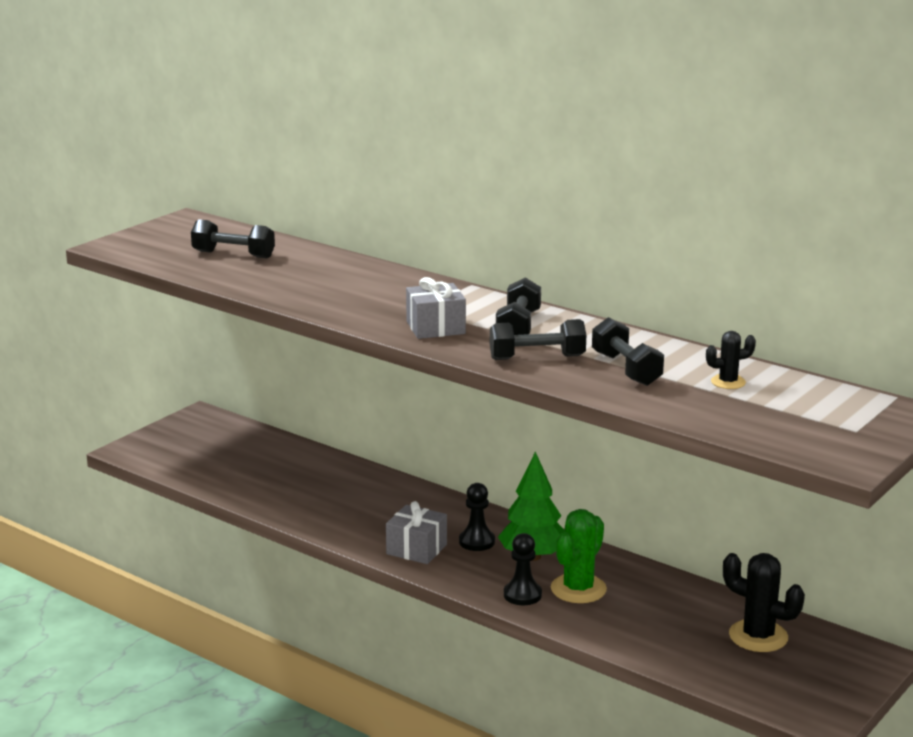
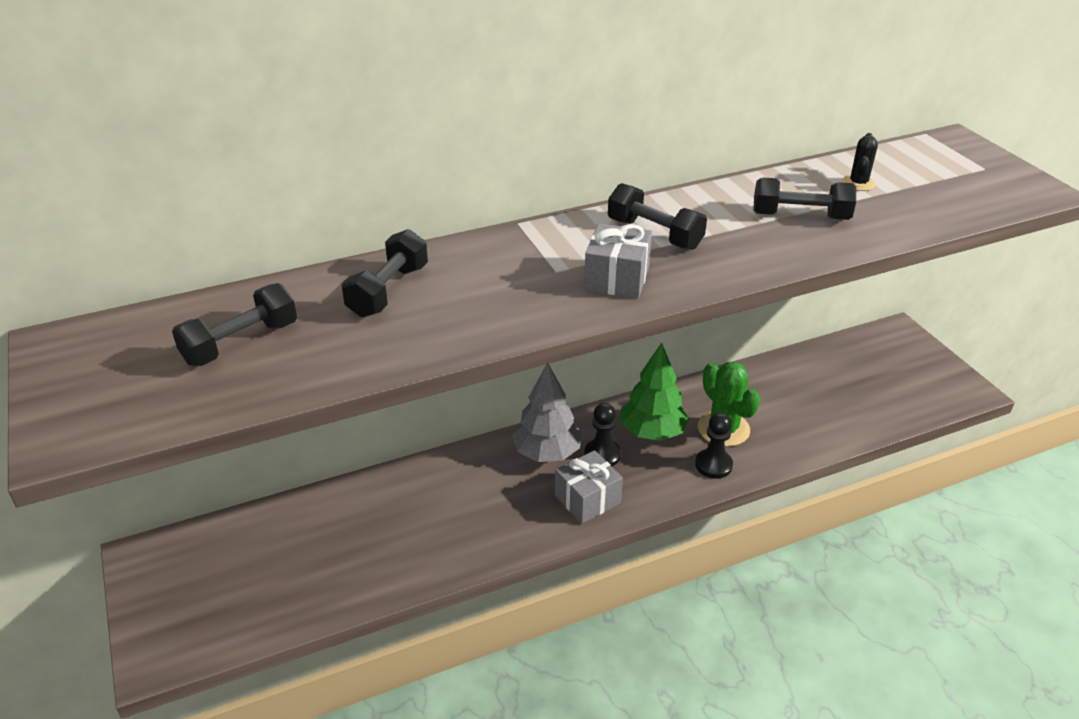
camera: 60 degrees left, 15 degrees up
(452, 518) = (547, 453): none -> grey tree
(537, 358) = (741, 249): black dumbbell -> black dumbbell (388, 291)
(758, 636) = (846, 370): black cactus -> none

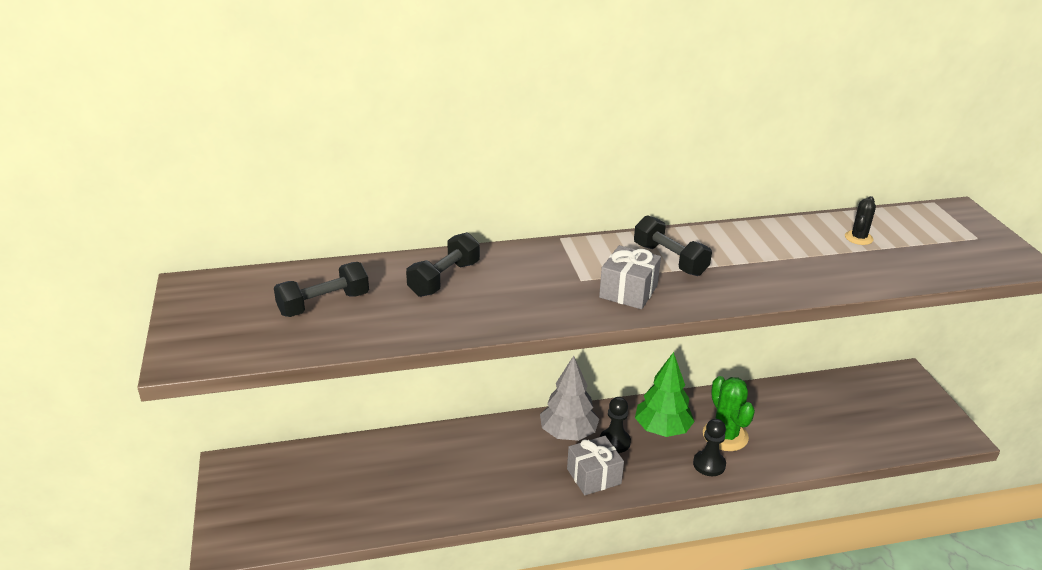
camera: 10 degrees right, 5 degrees down
(800, 216) = (798, 259): black dumbbell -> none

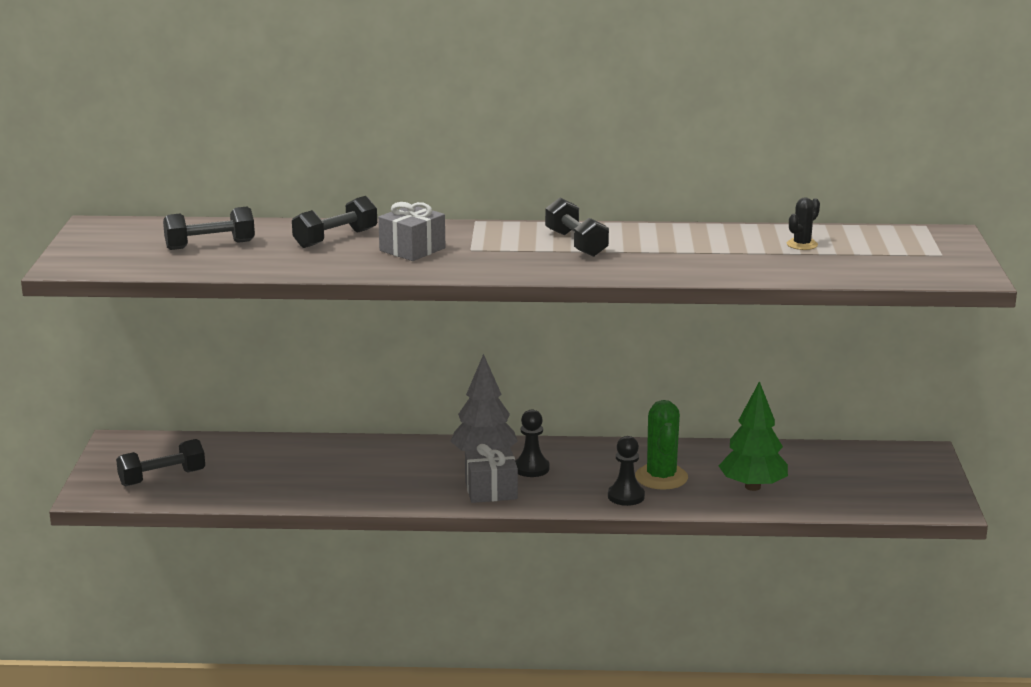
camera: 15 degrees right, 10 degrees down
(288, 509) = (162, 478): none -> black dumbbell
(628, 291) = (512, 261): grey gift -> grey gift (412, 249)
(662, 429) = (592, 465): green tree -> green tree (752, 487)

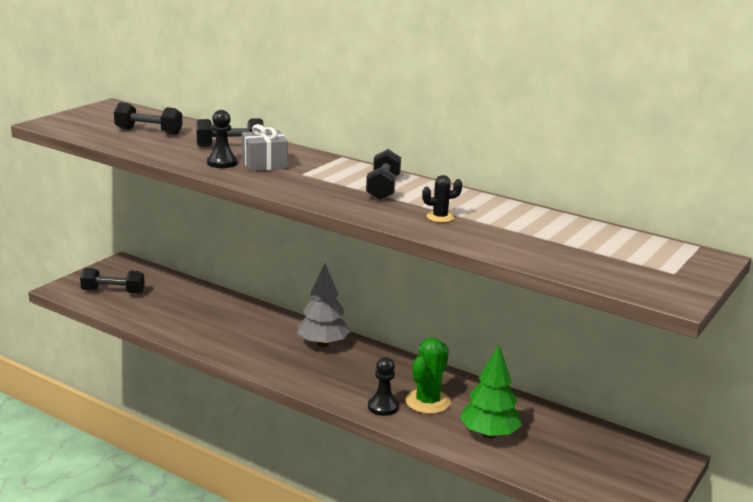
camera: 30 degrees right, 0 degrees up
(491, 490) = (295, 369): grey gift -> none
(531, 468) = (343, 363): black pawn -> black pawn (222, 163)
(802, 244) = (560, 233): black cactus -> black cactus (440, 217)

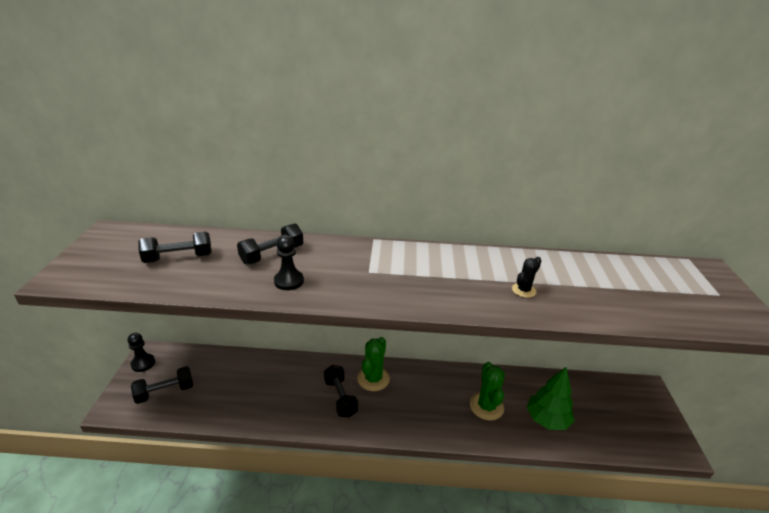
camera: 30 degrees left, 10 degrees up
(264, 164) = (326, 270): grey gift -> none
(323, 344) = (373, 379): grey tree -> green cactus
(383, 188) = (445, 269): black dumbbell -> black dumbbell (340, 397)
(383, 407) = (465, 427): black pawn -> black pawn (143, 363)

